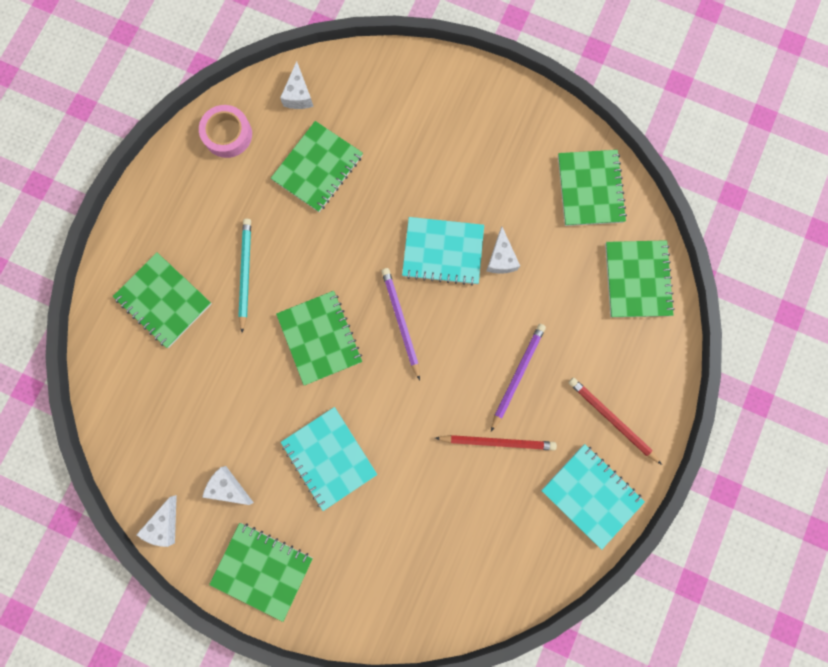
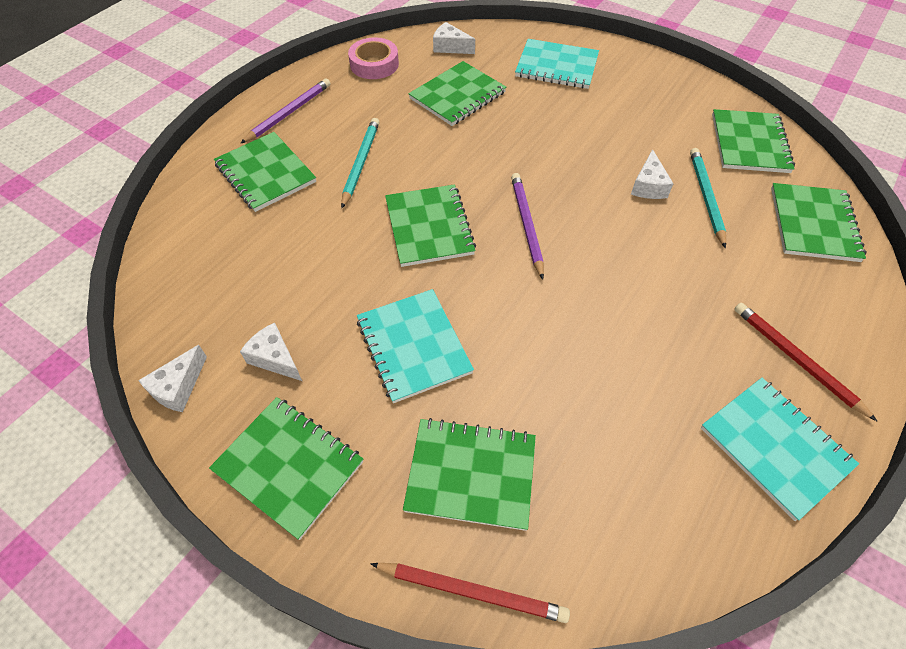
camera: 10 degrees right, 25 degrees down
(298, 95) = (450, 47): white cheese -> white cheese turned 105 degrees clockwise
(387, 553) = (471, 474): none -> green notebook
(443, 251) = (582, 172): turquoise notebook -> turquoise notebook (556, 66)
(497, 441) = (638, 361): red pencil -> red pencil (472, 591)
(517, 375) = (666, 294): purple pencil -> purple pencil (288, 113)
(549, 264) = (705, 197): none -> turquoise pencil

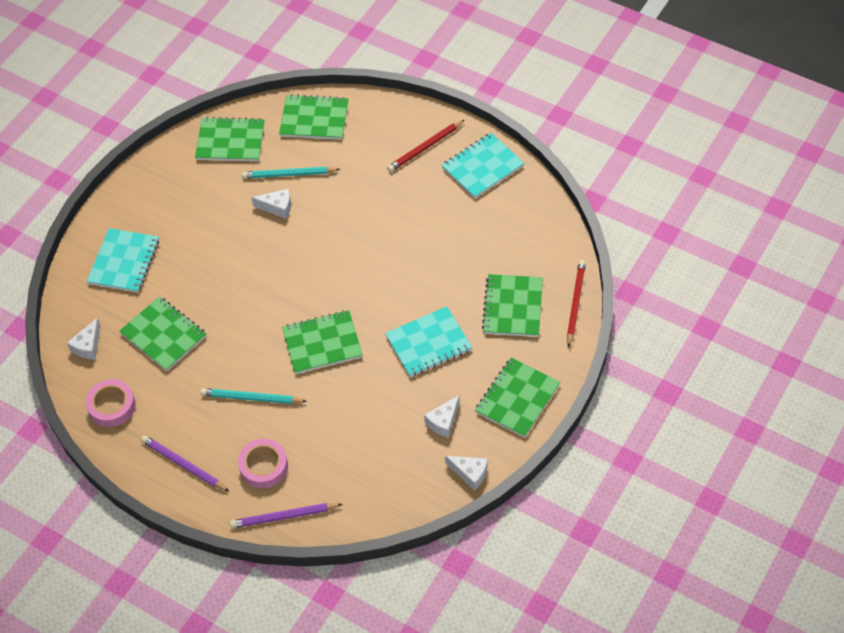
camera: 90 degrees left, 0 degrees up
(266, 173) = (263, 466): green notebook -> pink tape
(526, 225) = (319, 283): purple pencil -> purple pencil (284, 517)

